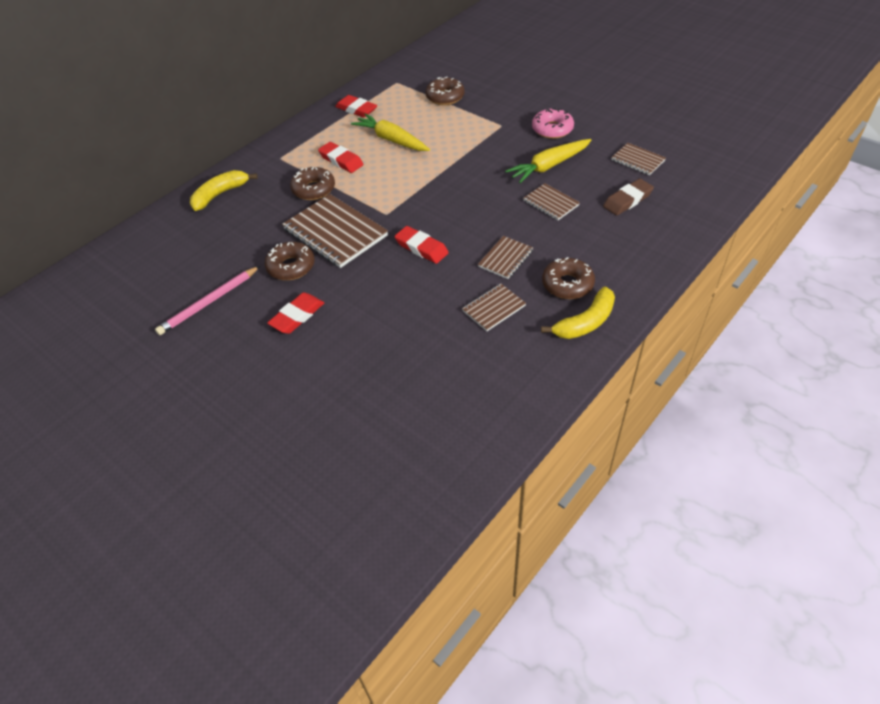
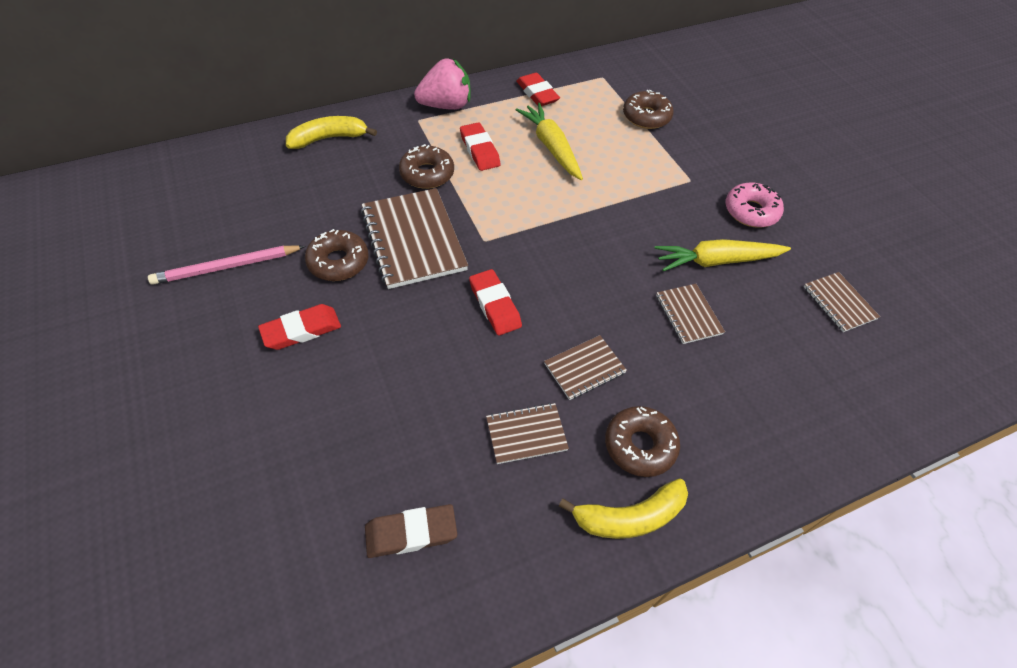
camera: 20 degrees right, 5 degrees up
(294, 141) = (446, 105): none -> pink strawberry
(627, 200) = (792, 356): brown eraser -> brown eraser (411, 533)

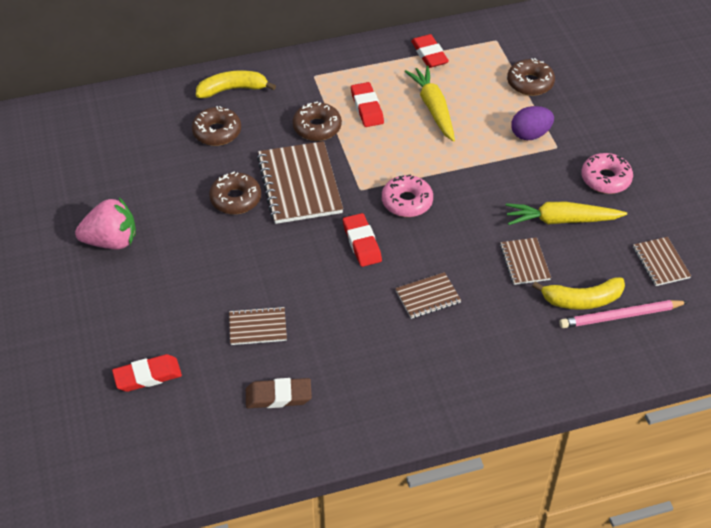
camera: 10 degrees right, 5 degrees down
(227, 267) = (145, 197): pink pencil -> pink pencil (621, 316)
(301, 330) = (204, 251): red eraser -> red eraser (147, 376)
(446, 105) = (341, 63): pink strawberry -> pink strawberry (111, 241)
(526, 434) = (373, 340): brown notebook -> brown notebook (257, 327)
(540, 251) = (407, 202): none -> pink donut
(629, 517) = (442, 401): yellow banana -> yellow banana (582, 300)
(640, 445) = (460, 355): brown donut -> brown donut (217, 132)
(659, 169) = (530, 134): none -> purple egg

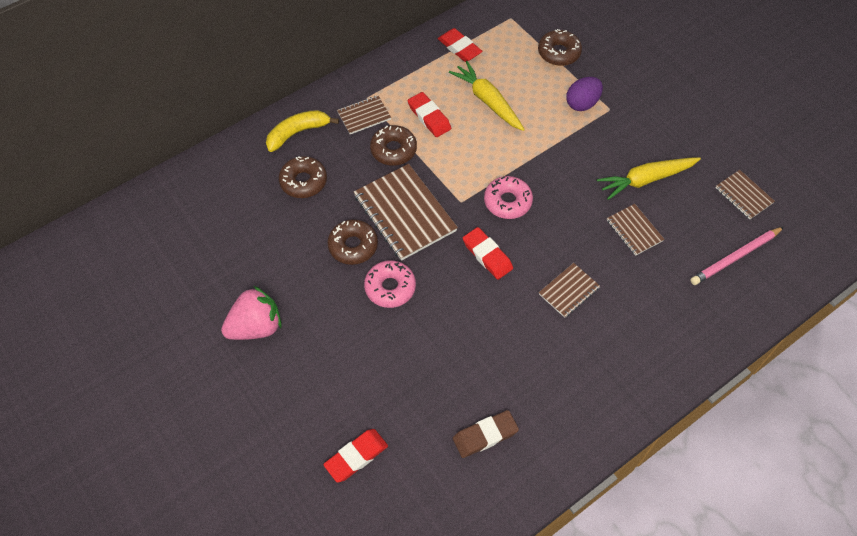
camera: 20 degrees left, 10 degrees up
(257, 327) = (434, 371): brown notebook -> brown notebook (364, 116)
(582, 300) = (697, 252): yellow banana -> none
(605, 179) = (663, 128): pink donut -> pink donut (390, 287)

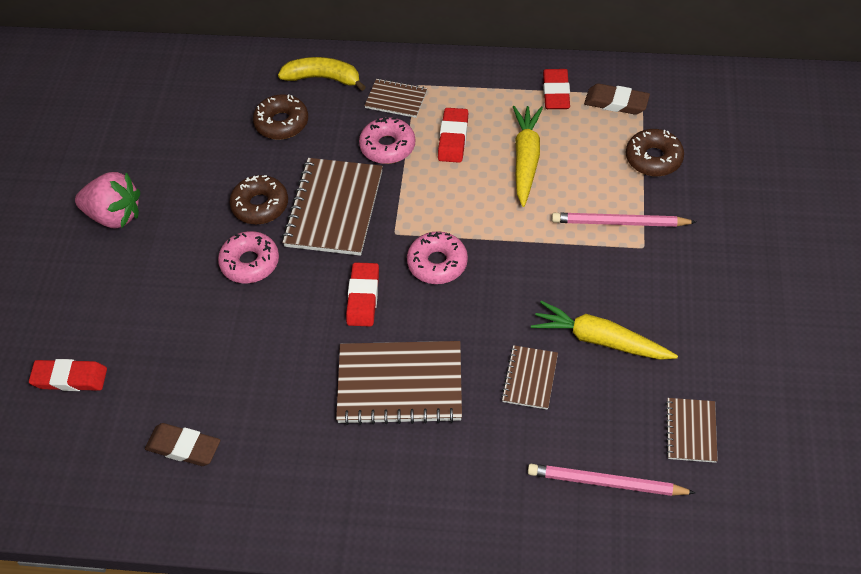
camera: 45 degrees right, 5 degrees down
(393, 150) = (387, 147): brown donut -> pink donut
(501, 32) = (616, 102): none -> brown eraser
(569, 291) = (400, 385): brown notebook -> brown notebook, size x1.90
(582, 103) = (620, 222): purple egg -> pink pencil

